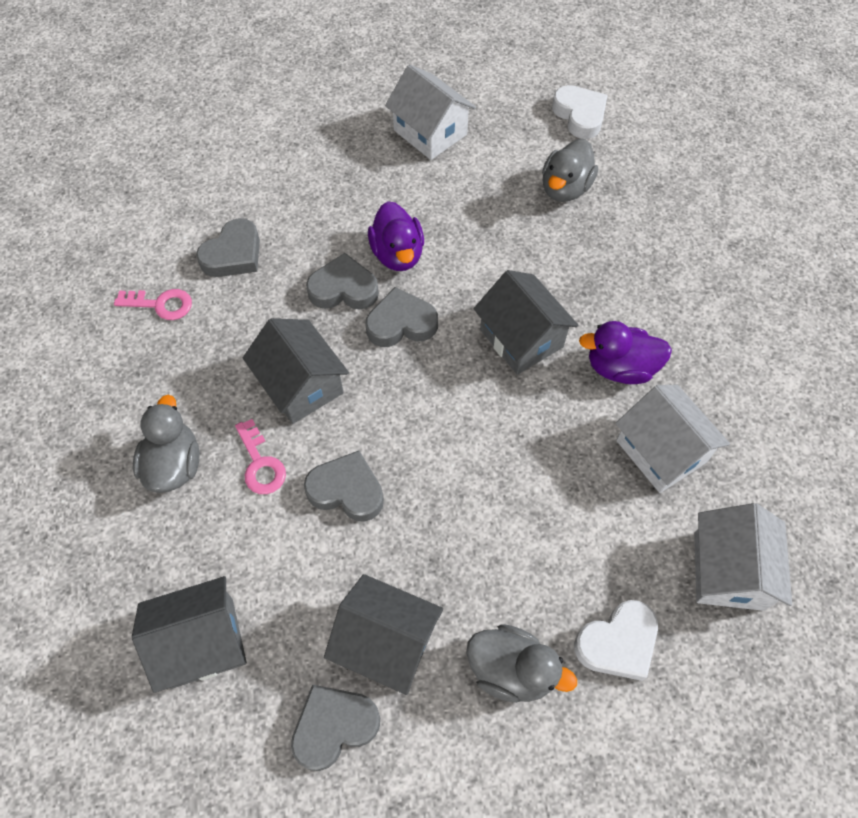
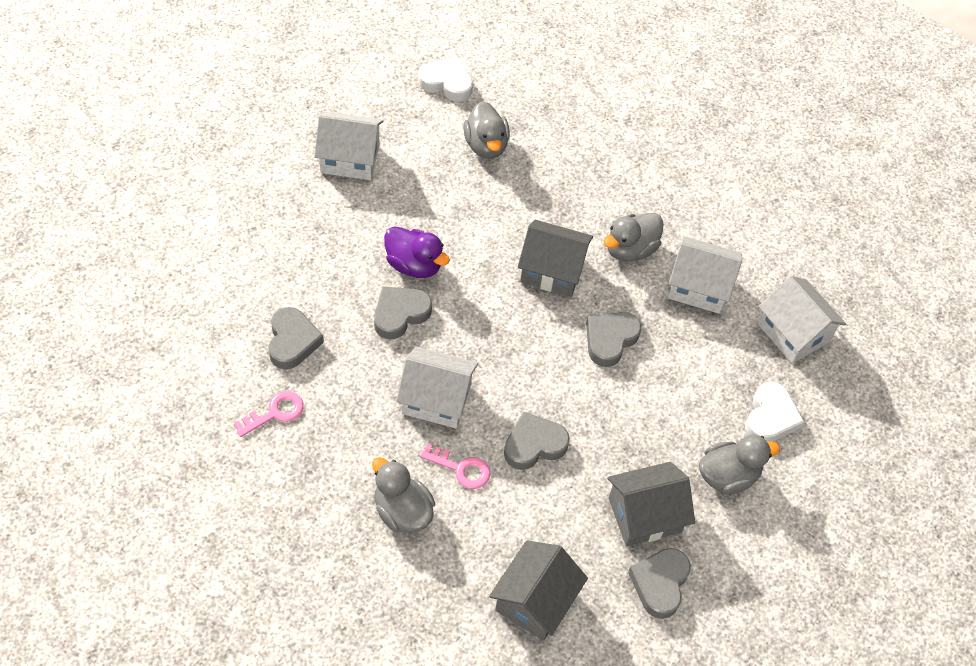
camera: 45 degrees left, 5 degrees down
(301, 385) = (436, 399): grey house -> white house
(401, 323) = (463, 312): grey heart -> grey heart (610, 340)
(620, 367) = (630, 249): purple duck -> grey duck

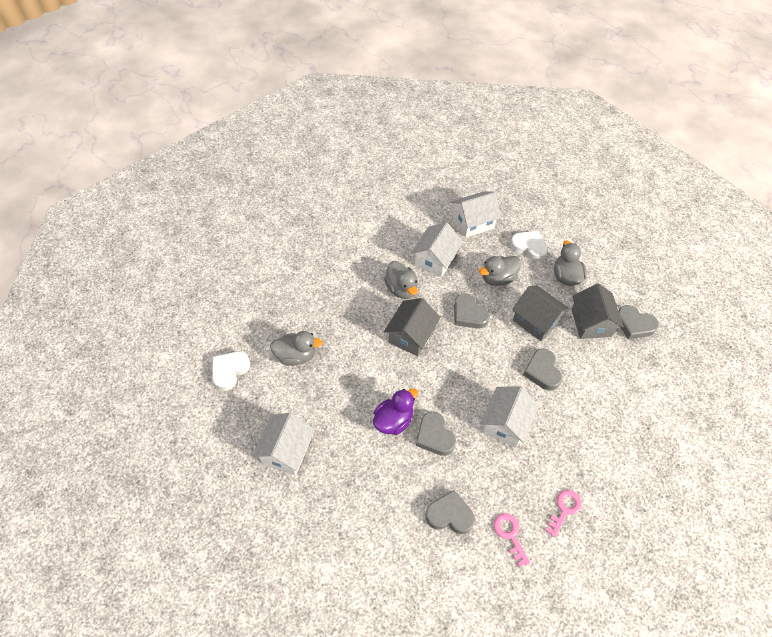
camera: 75 degrees left, 0 degrees up
(402, 511) = (589, 458): grey duck -> grey duck (498, 278)
(461, 469) = (558, 417): pink key -> pink key (564, 509)
(535, 600) = (648, 391): grey house -> grey house (536, 321)

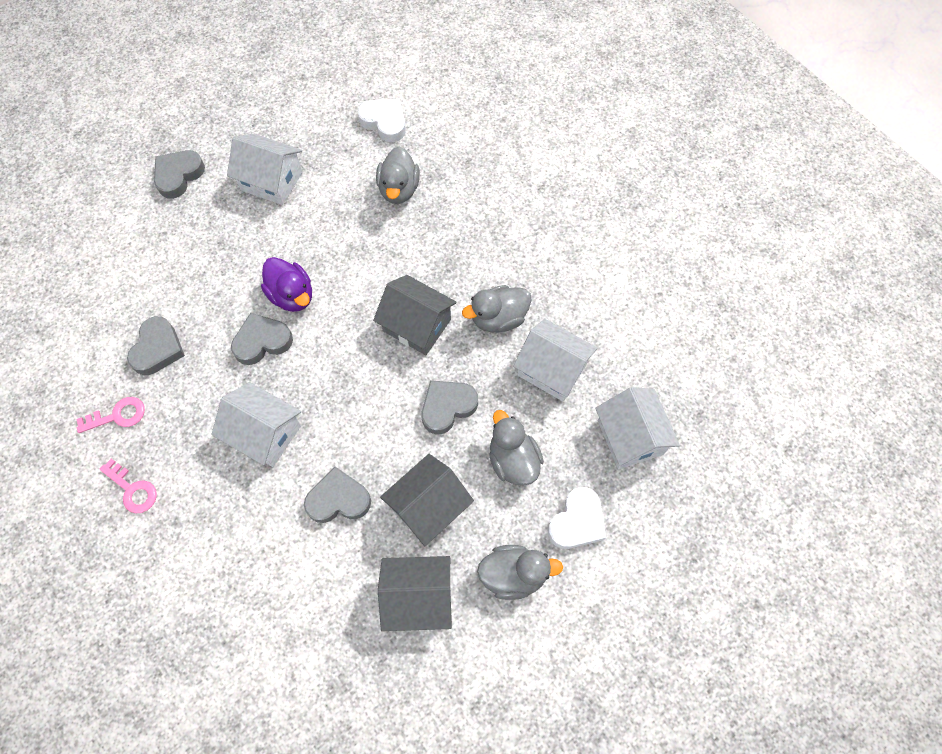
camera: 95 degrees right, 10 degrees up
(634, 325) = (408, 673): grey heart -> grey heart (179, 176)

